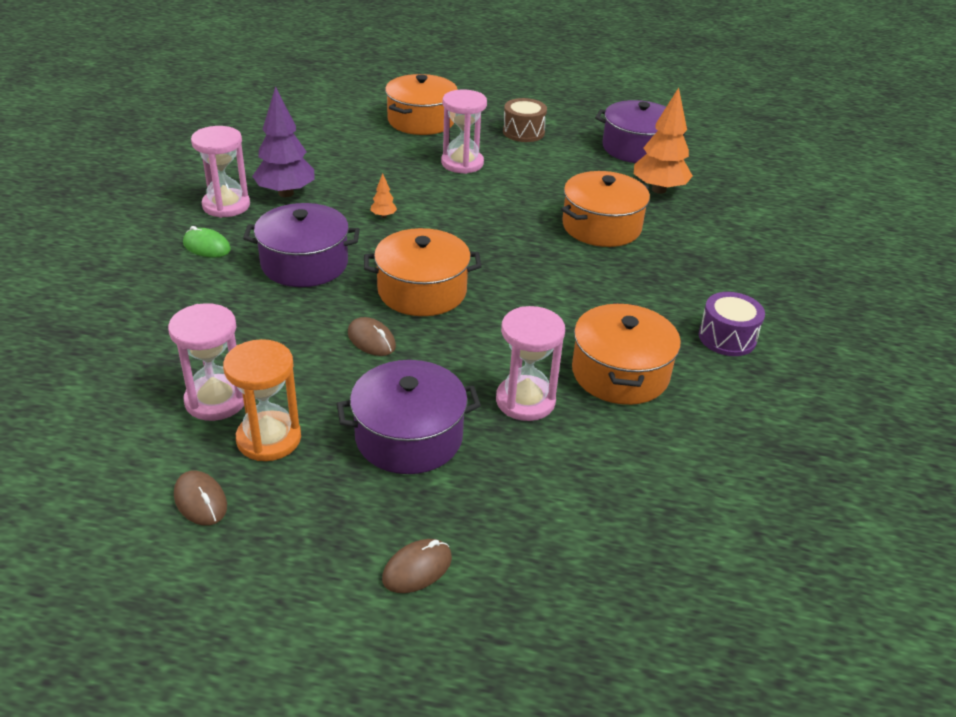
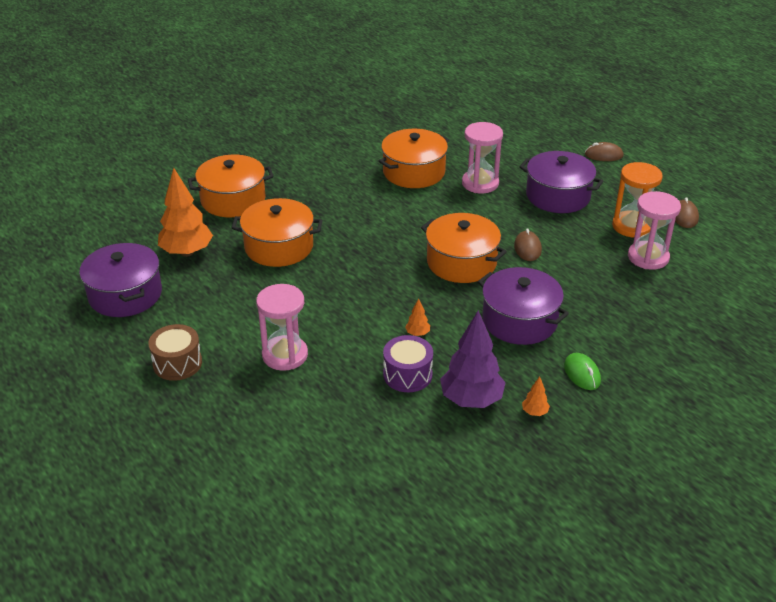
camera: 135 degrees left, 0 degrees up
(226, 205) = (534, 412): pink hourglass -> orange tree
(421, 120) = (241, 433): orange pot -> orange pot (233, 200)
(727, 338) = (330, 160): purple drum -> purple drum (407, 375)

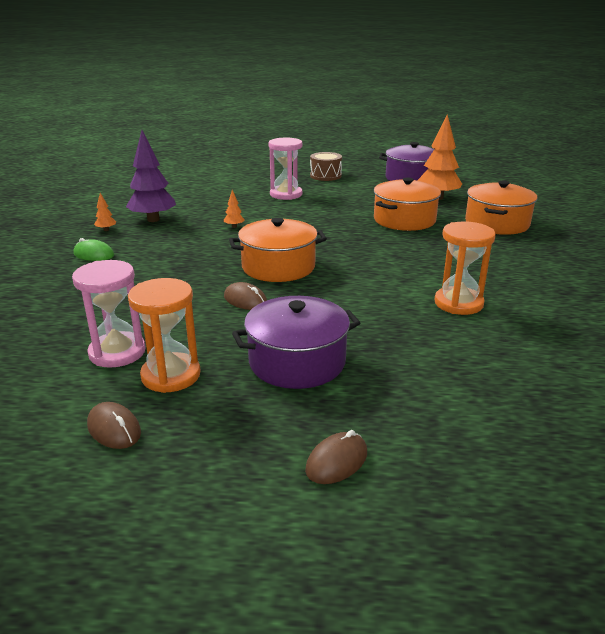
camera: 130 degrees right, 10 degrees down
(407, 375) = (207, 213): purple drum -> none
(414, 172) = (458, 303): orange pot -> orange hourglass
(480, 183) = (388, 328): pink hourglass -> none
(519, 321) = (177, 258): purple pot -> none

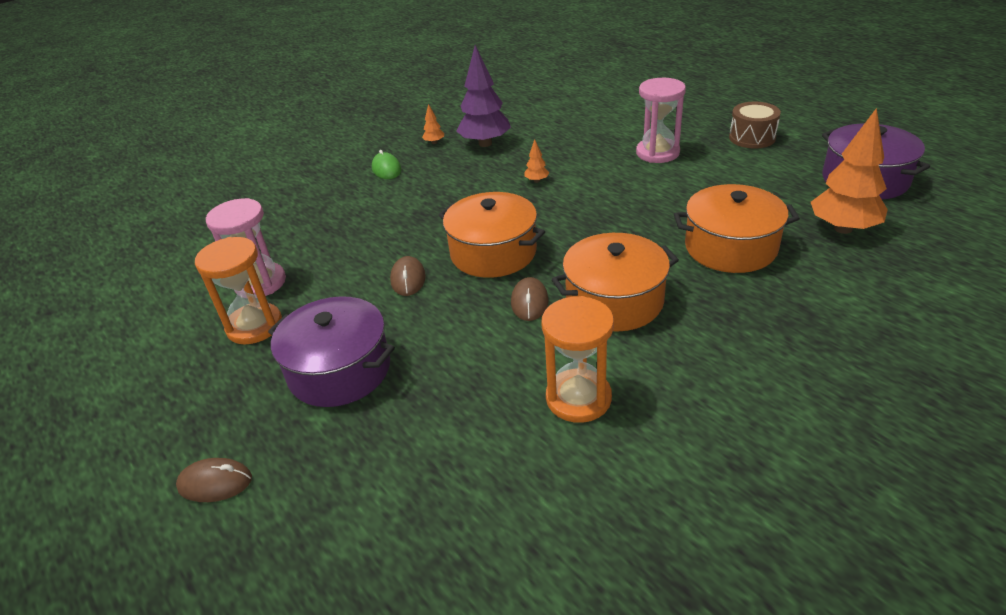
camera: 50 degrees right, 10 degrees up
(114, 429) = (167, 351): brown mouse -> brown mouse (529, 302)
(496, 223) = (851, 309): orange pot -> orange pot (614, 301)

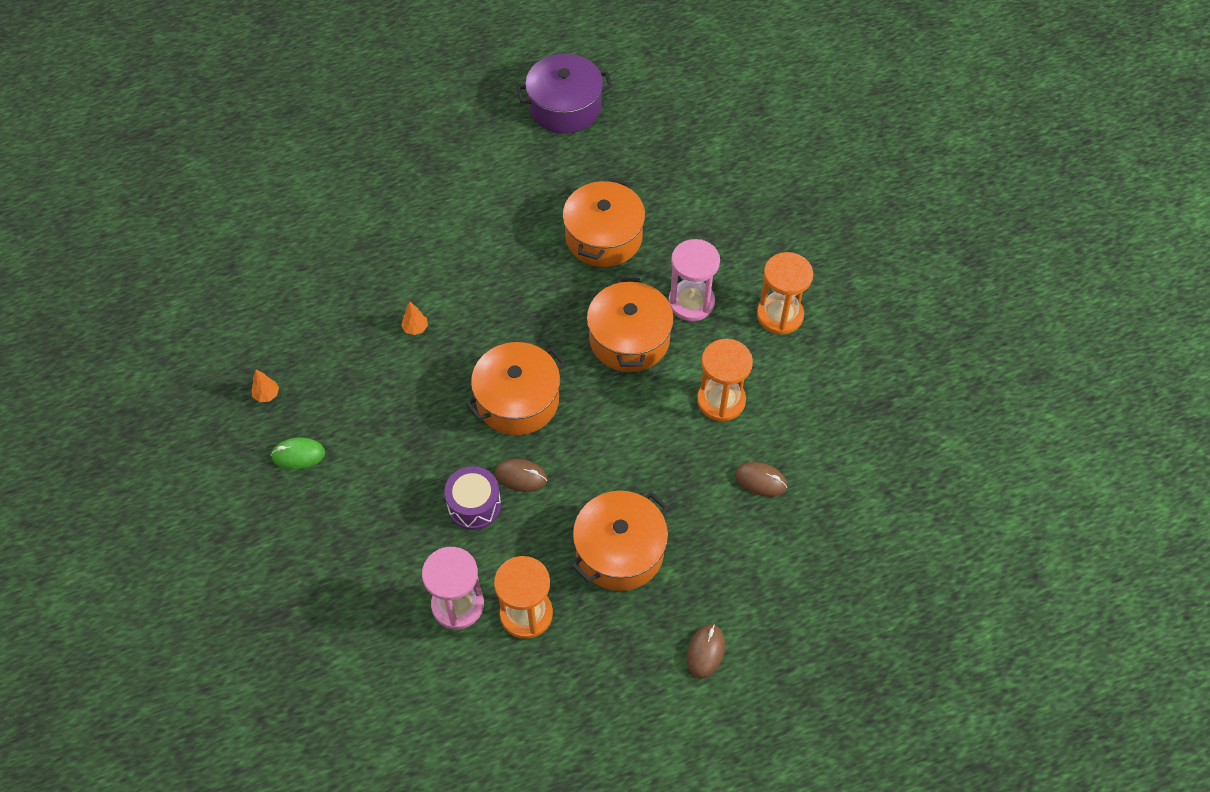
camera: 75 degrees left, 20 degrees up
(340, 370) = (619, 551): purple pot -> orange pot
(367, 262) = (474, 505): none -> purple drum
(485, 143) = (305, 348): purple tree -> none
(529, 302) = (601, 395): brown mouse -> brown mouse (760, 480)
(657, 153) = (428, 216): pink hourglass -> pink hourglass (691, 302)
(751, 419) = (780, 315): none -> orange hourglass
(752, 138) = (449, 137): brown drum -> none
(842, 228) = (619, 159): orange tree -> none

